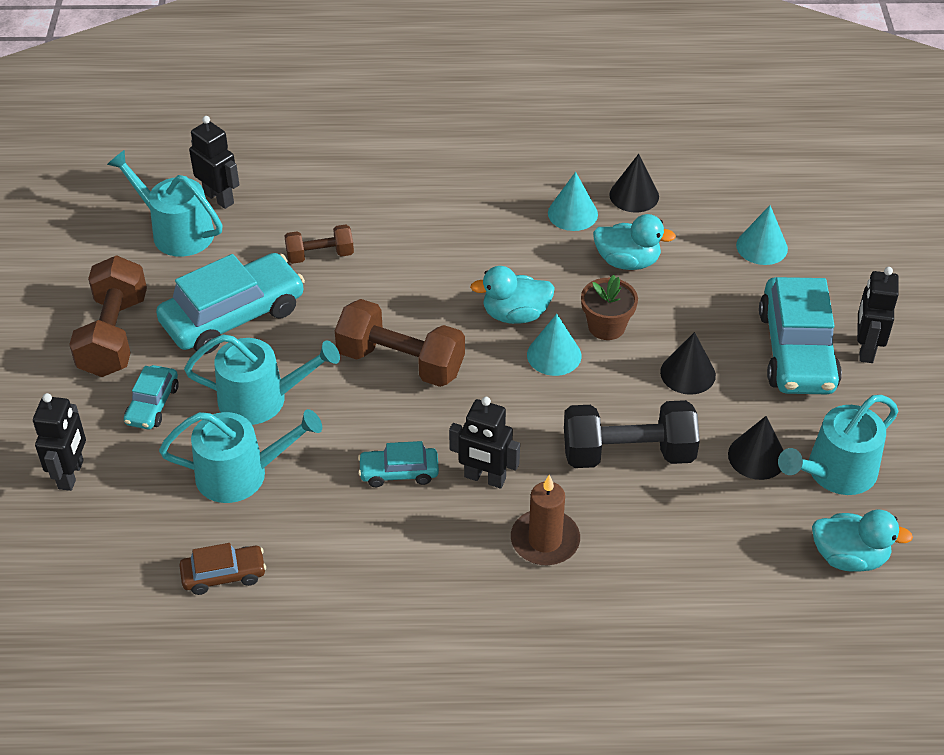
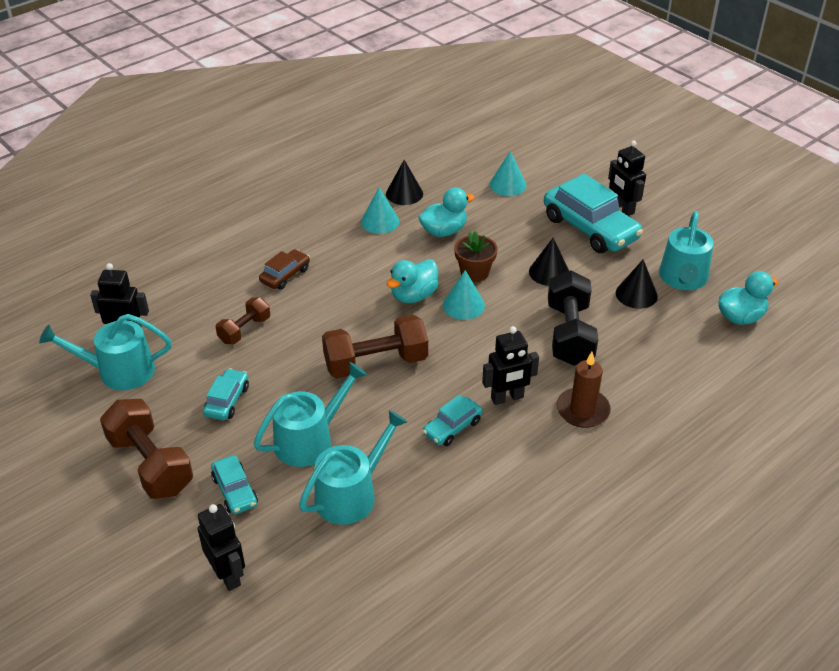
camera: 40 degrees left, 5 degrees down
(224, 575) = (415, 564): brown car -> brown car (285, 275)
(233, 316) = (227, 401): turquoise car -> turquoise car, size x0.51
(628, 454) = (569, 334): black dumbbell -> black dumbbell turned 45 degrees counterclockwise

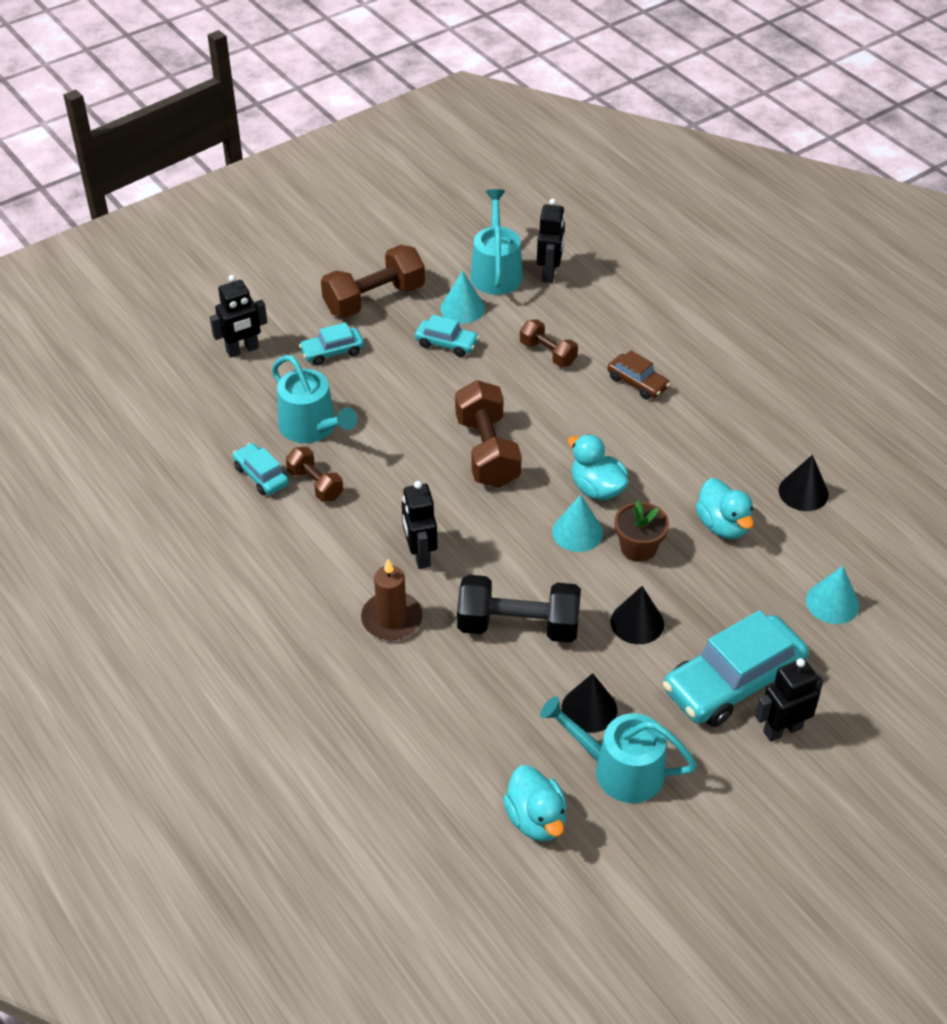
camera: 95 degrees right, 5 degrees up
(309, 440) = (385, 400): turquoise watering can -> none
(380, 221) = (741, 466): turquoise cone -> turquoise cone (462, 308)
(431, 482) = (315, 484): none -> brown dumbbell
(452, 427) = (384, 506): turquoise car -> turquoise car (261, 476)

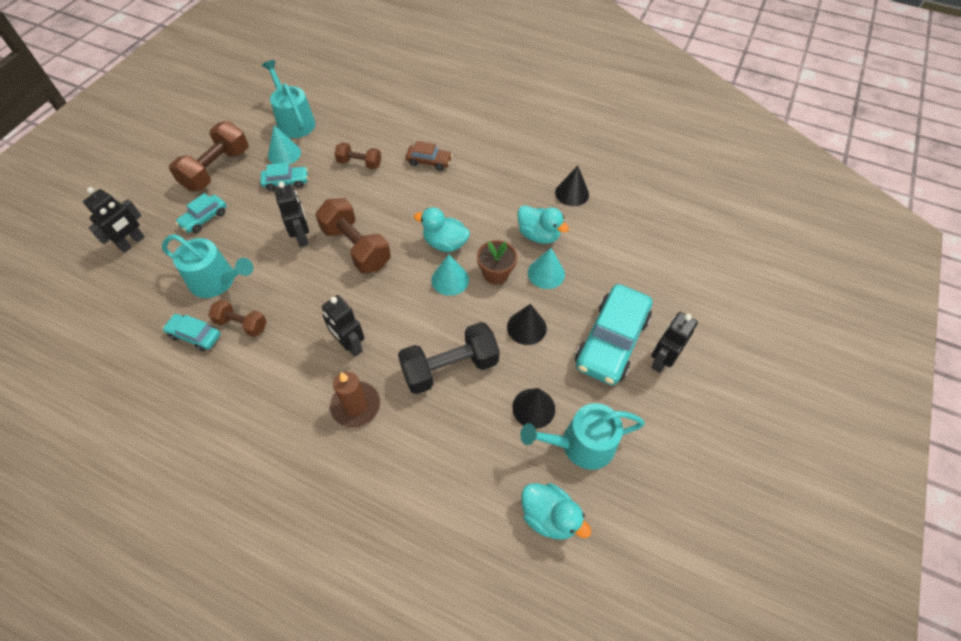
camera: 30 degrees left, 10 degrees up
(549, 273) = (331, 110): black robot -> black robot (302, 237)
(832, 603) = (634, 258): turquoise cone -> turquoise cone (546, 273)

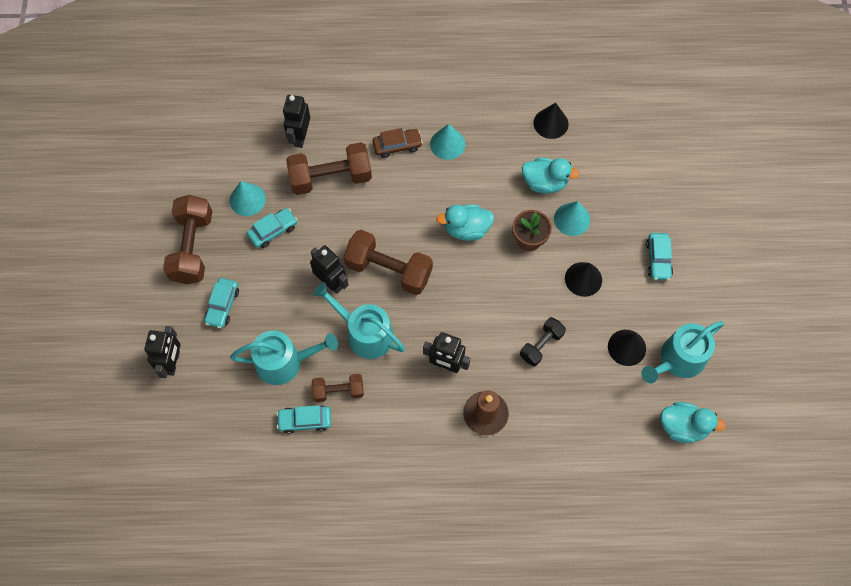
camera: 25 degrees left, 10 degrees up
(294, 121) = (229, 156): turquoise watering can -> turquoise watering can (365, 333)
(359, 163) = (331, 177): brown dumbbell -> brown dumbbell, size x1.74
(450, 280) = (493, 263): turquoise cone -> turquoise cone (447, 144)
(450, 368) = (541, 345): black dumbbell -> black dumbbell, size x0.58
(611, 341) = (658, 259): turquoise car -> turquoise car, size x0.51
(661, 360) = (705, 258): black robot -> black robot (300, 137)

